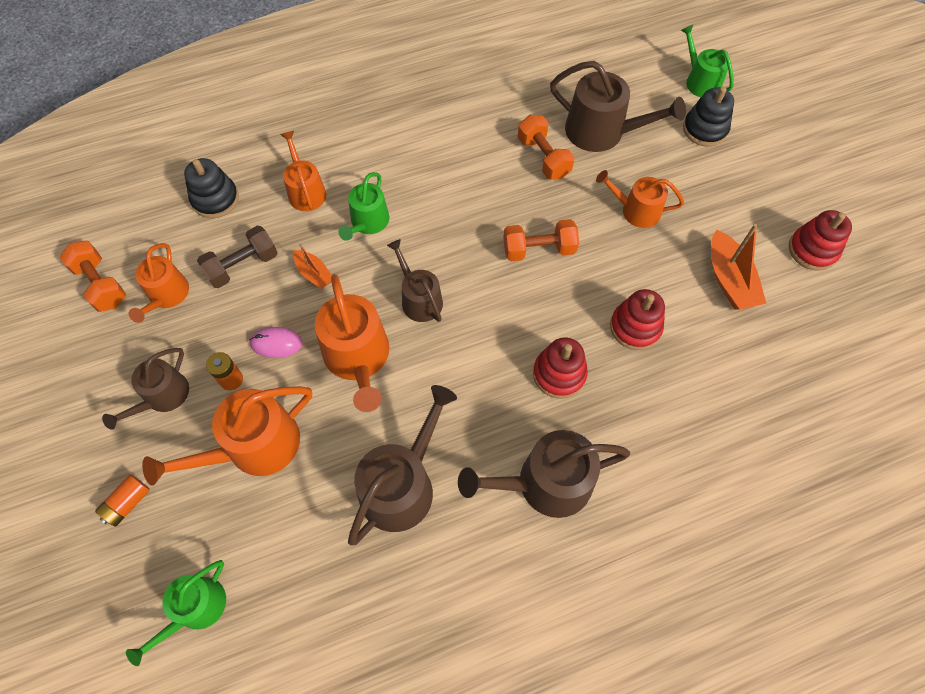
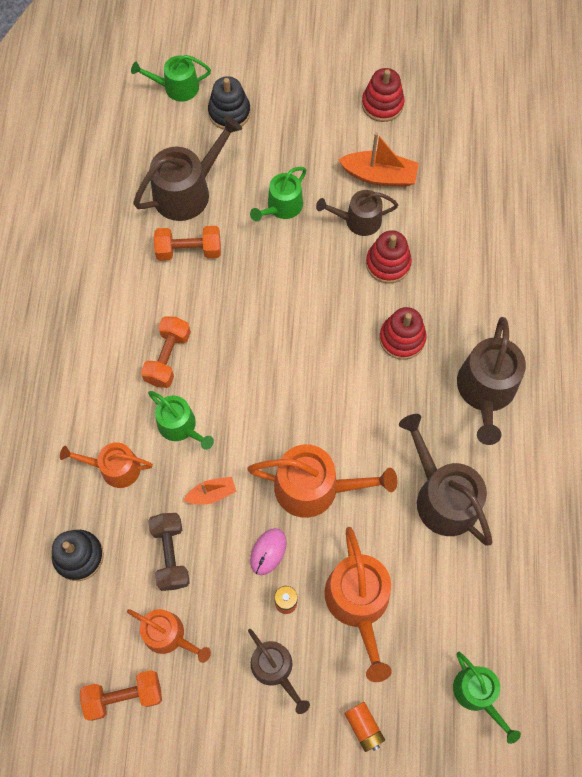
camera: 65 degrees left, 5 degrees up
(419, 299) = (282, 415): brown watering can -> brown watering can (358, 220)
(539, 249) = (281, 299): orange dumbbell -> orange dumbbell (168, 358)
(636, 210) = (282, 207): orange watering can -> green watering can

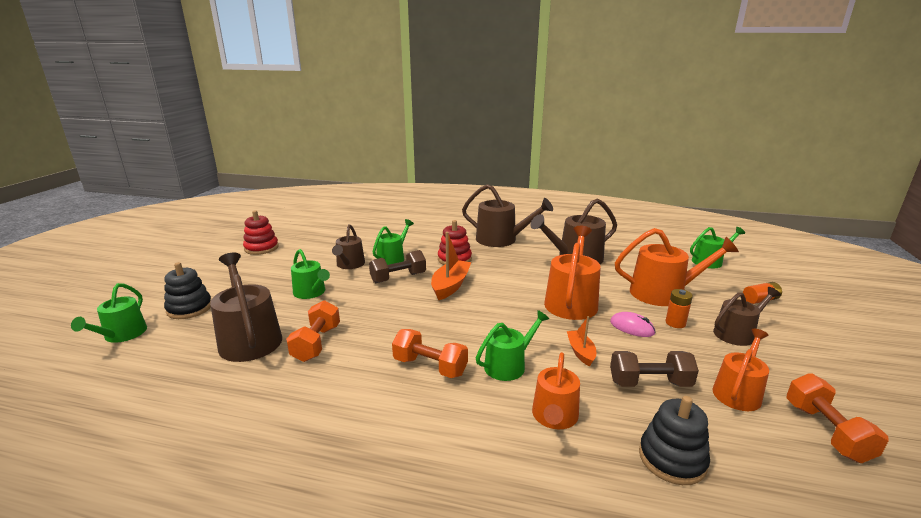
camera: 80 degrees left, 45 degrees down
(335, 285) = (398, 278): none -> brown dumbbell
(379, 176) = (319, 254): orange boat -> orange boat (450, 286)
(388, 263) = (392, 258): red stacking toy -> green watering can

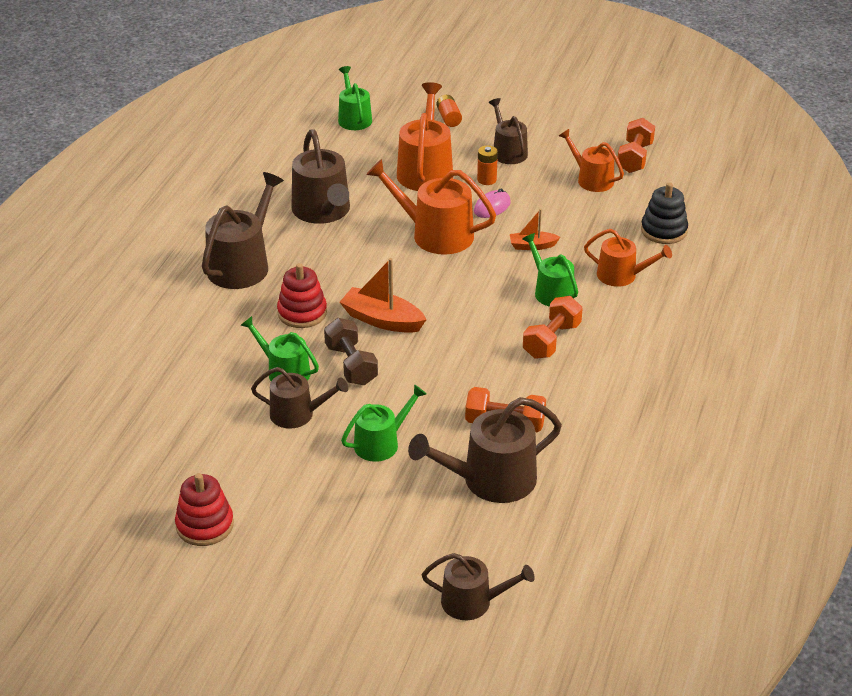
camera: 85 degrees left, 15 degrees up
(122, 335) = (472, 602): green watering can -> brown watering can
(189, 308) = (410, 556): black stacking toy -> none
(649, 383) = (579, 219): brown dumbbell -> none
(826, 431) = (634, 158): orange dumbbell -> orange dumbbell turned 75 degrees counterclockwise

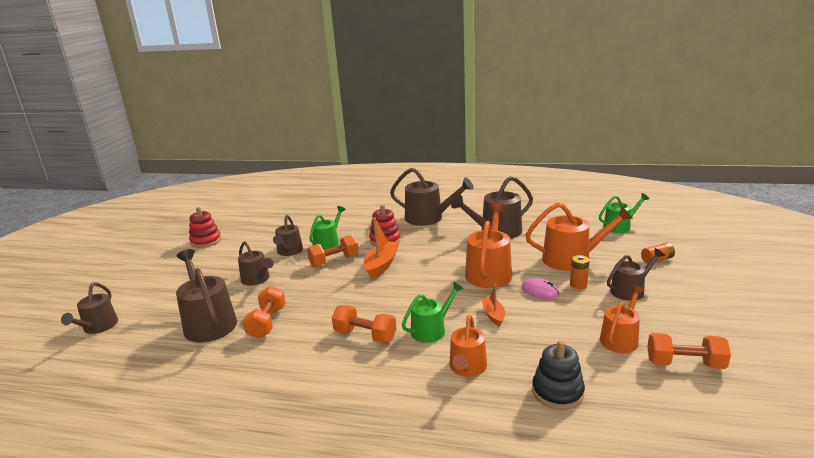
camera: 85 degrees right, 15 degrees down
(351, 365) = (334, 261): brown dumbbell -> orange dumbbell
(381, 443) = (257, 279): green watering can -> brown watering can

